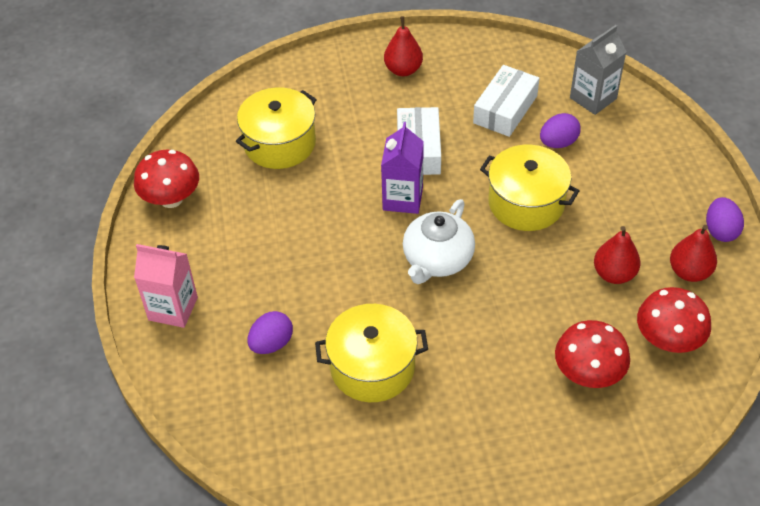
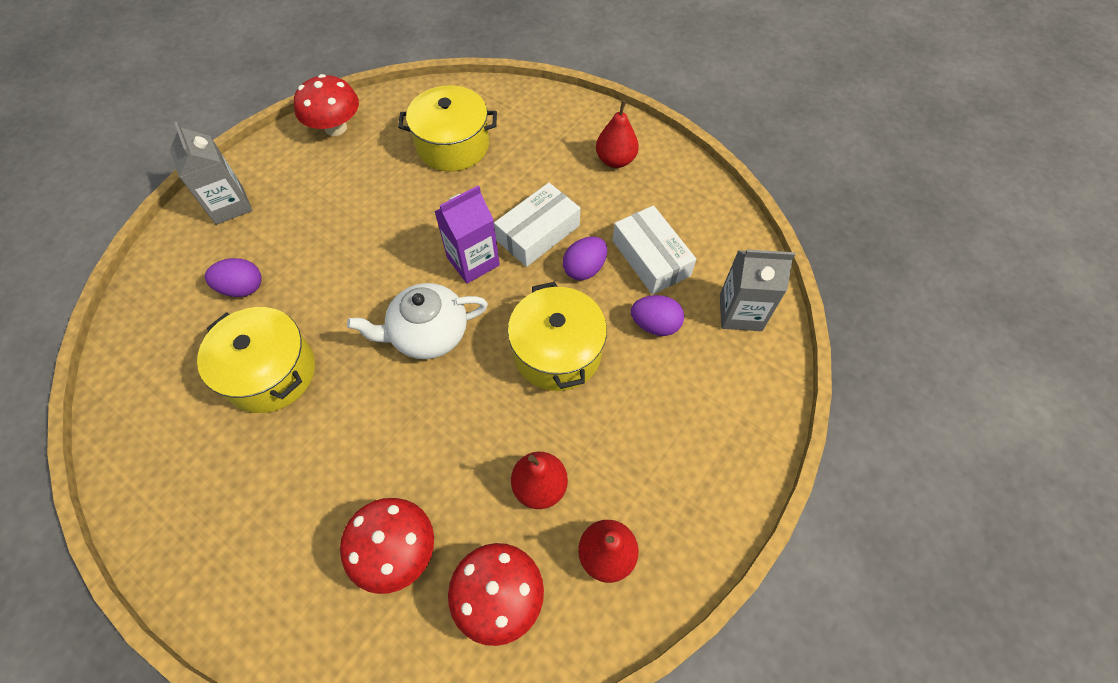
camera: 45 degrees right, 10 degrees up
(173, 308) = (229, 205): pink carton -> grey carton
(505, 109) = (651, 258): white box -> white box turned 75 degrees clockwise
(720, 231) = (690, 546): purple egg -> purple egg (584, 269)

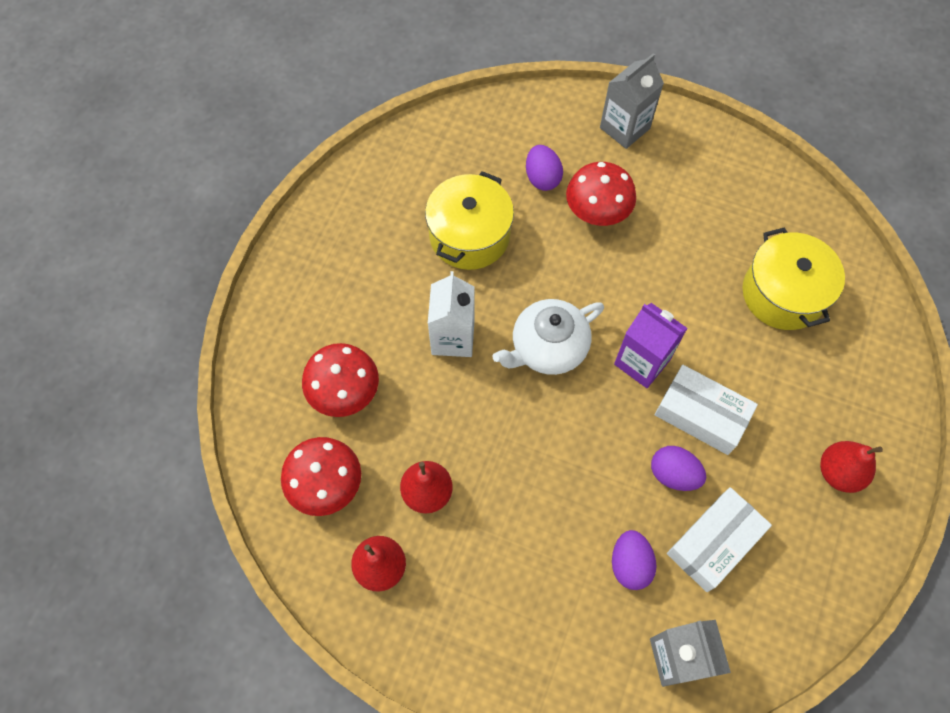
camera: 75 degrees right, 5 degrees up
(335, 127) = (756, 175): red mushroom -> red mushroom (597, 212)
(380, 418) = (453, 337): none -> white carton
(428, 333) = (547, 348): white teapot -> white teapot turned 90 degrees counterclockwise
(557, 352) = (566, 472): yellow pot -> none

